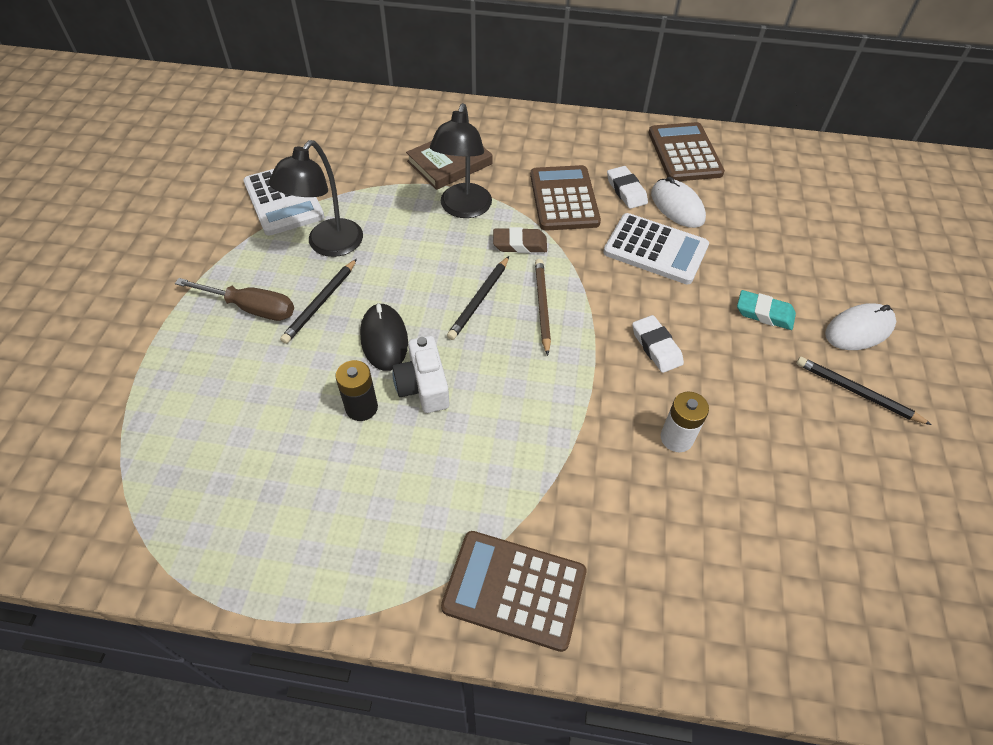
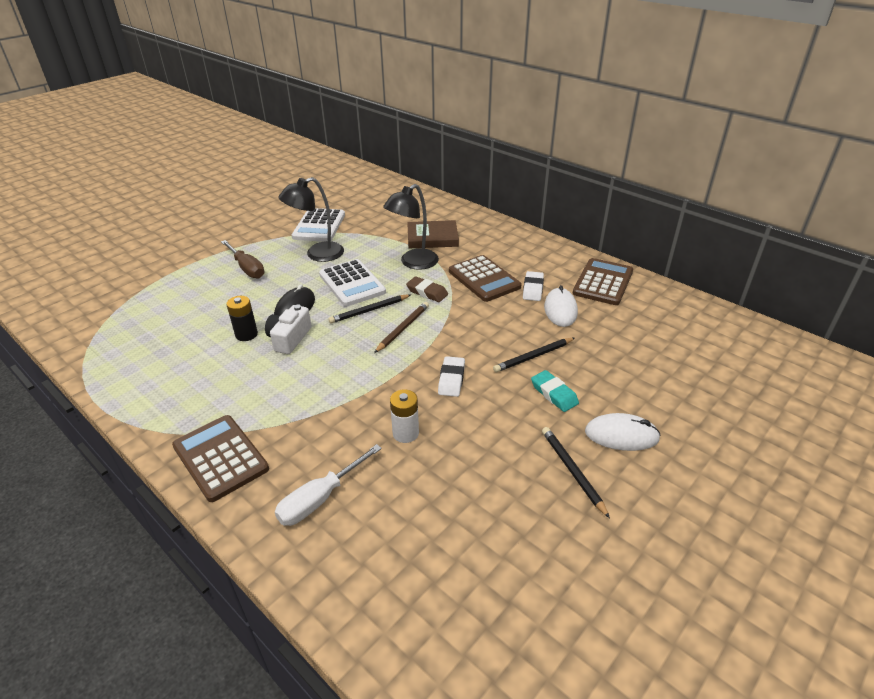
camera: 35 degrees right, 15 degrees down
(320, 303) = (282, 279): black pencil -> black pencil (533, 356)
(564, 199) = (484, 279): brown calculator -> brown calculator turned 120 degrees clockwise
(655, 249) = (515, 328): white calculator -> white calculator (352, 283)
(673, 568) = (320, 499): none -> white screwdriver

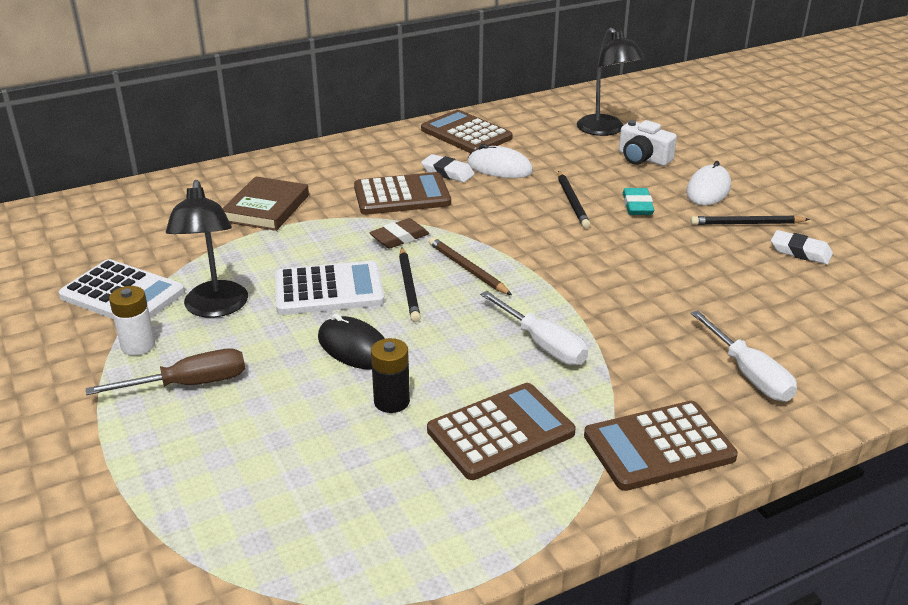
camera: 70 degrees left, 5 degrees down
(225, 382) = (501, 432): none -> brown calculator
(289, 338) = (429, 362): white camera -> white camera (643, 158)
(324, 381) = (543, 344): none -> white screwdriver
(405, 433) = (663, 302): white battery -> white battery (138, 345)
(413, 263) = (319, 234): black lamp -> black lamp (605, 130)
(451, 379) = (585, 256): white eraser -> white eraser (800, 252)
(554, 394) = (637, 206): turquoise eraser -> turquoise eraser turned 75 degrees counterclockwise

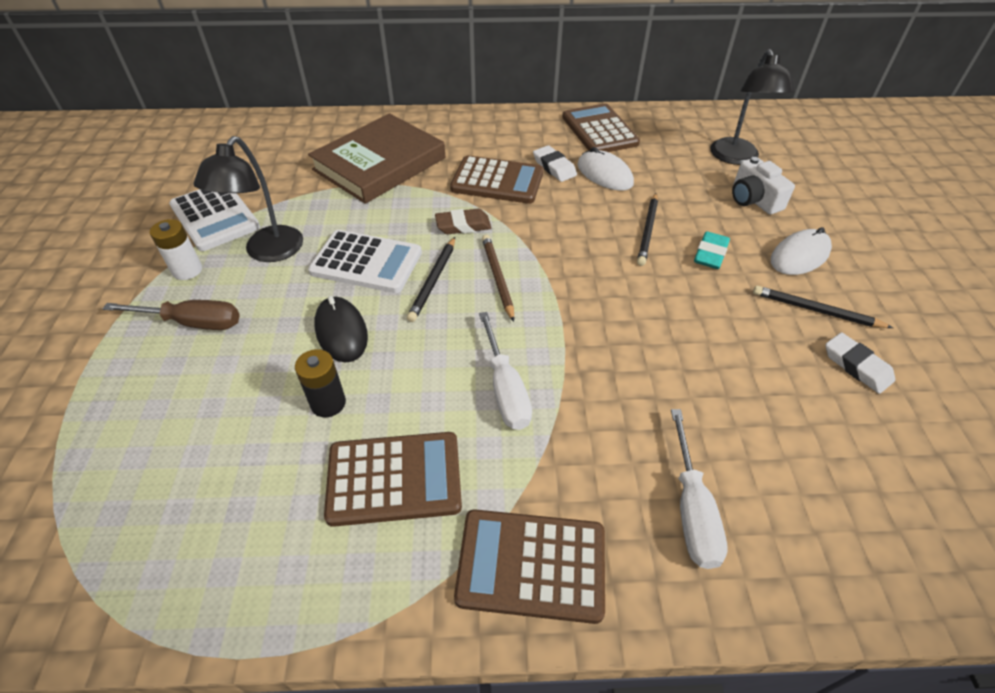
camera: 25 degrees right, 15 degrees up
(266, 208) = (380, 164): brown book -> brown book, size x1.57

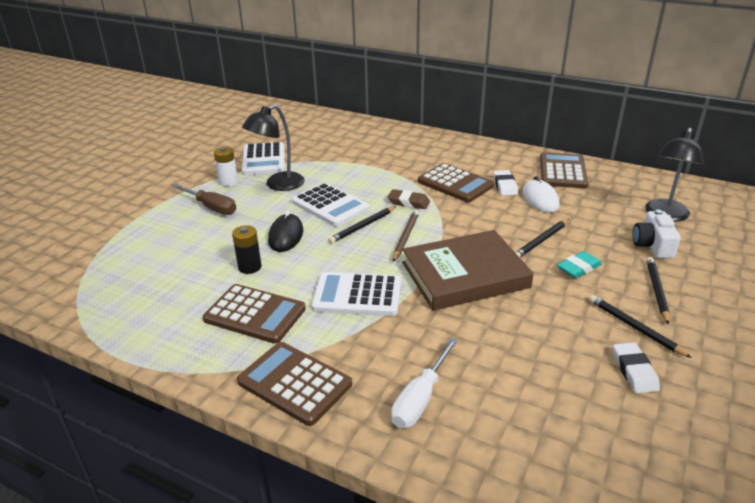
camera: 30 degrees right, 15 degrees down
(380, 164) = (384, 155): brown book -> brown book (465, 275)
(505, 389) = (357, 295): white screwdriver -> white calculator
(799, 256) = (657, 291): white mouse -> black pencil

